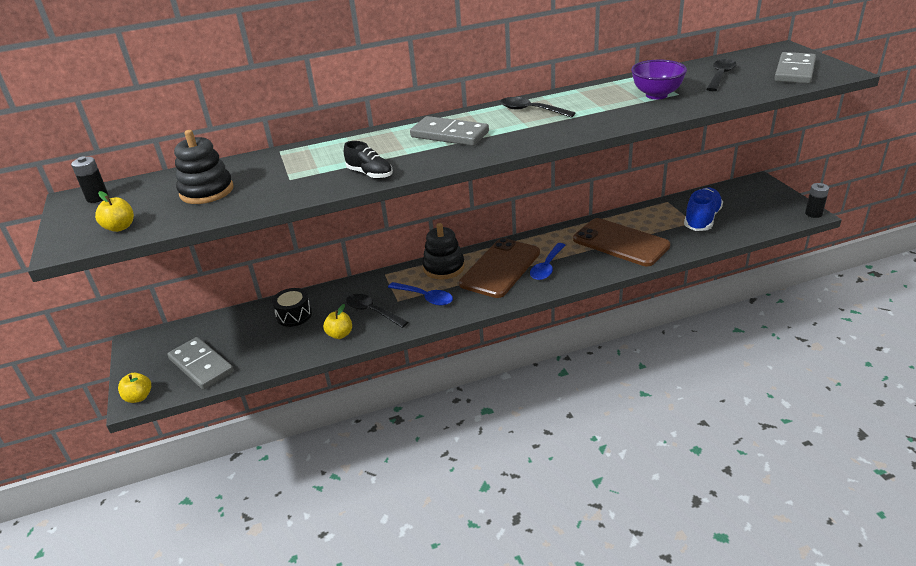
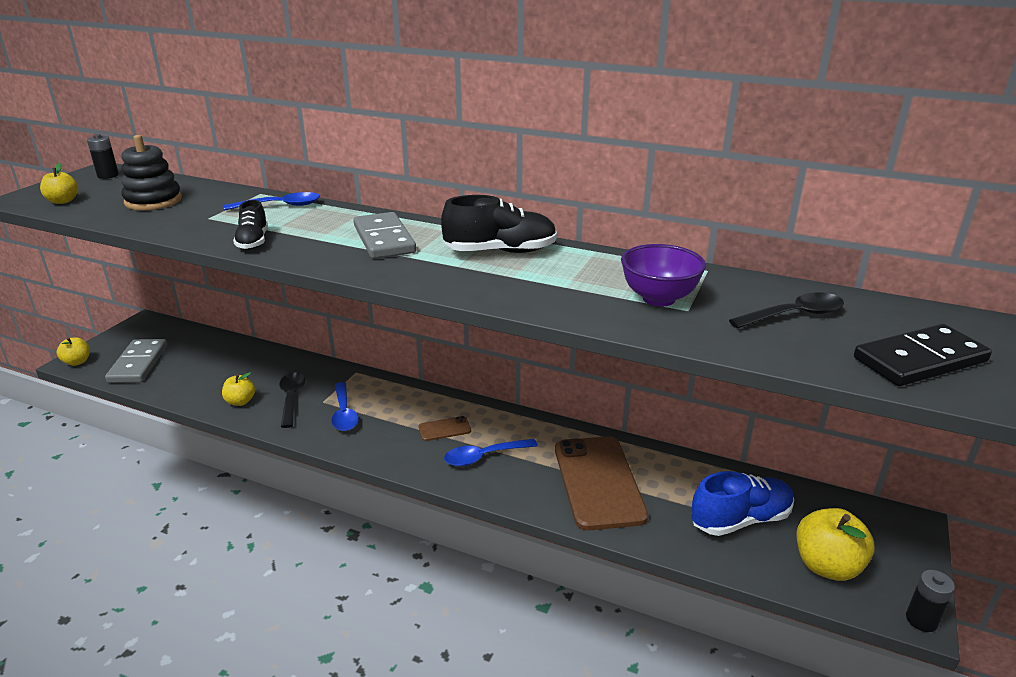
camera: 40 degrees right, 5 degrees down
(294, 315) = (246, 364): black drum -> none
(321, 150) = (280, 206): none -> blue spoon
(443, 267) = (404, 396): black stacking toy -> none
(500, 268) = (444, 429): brown phone -> brown phone, size x0.43
(531, 110) = (500, 251): black spoon -> black shoe
(758, 216) = (827, 566): none -> yellow apple
(794, 71) = (920, 360): grey domino -> black domino

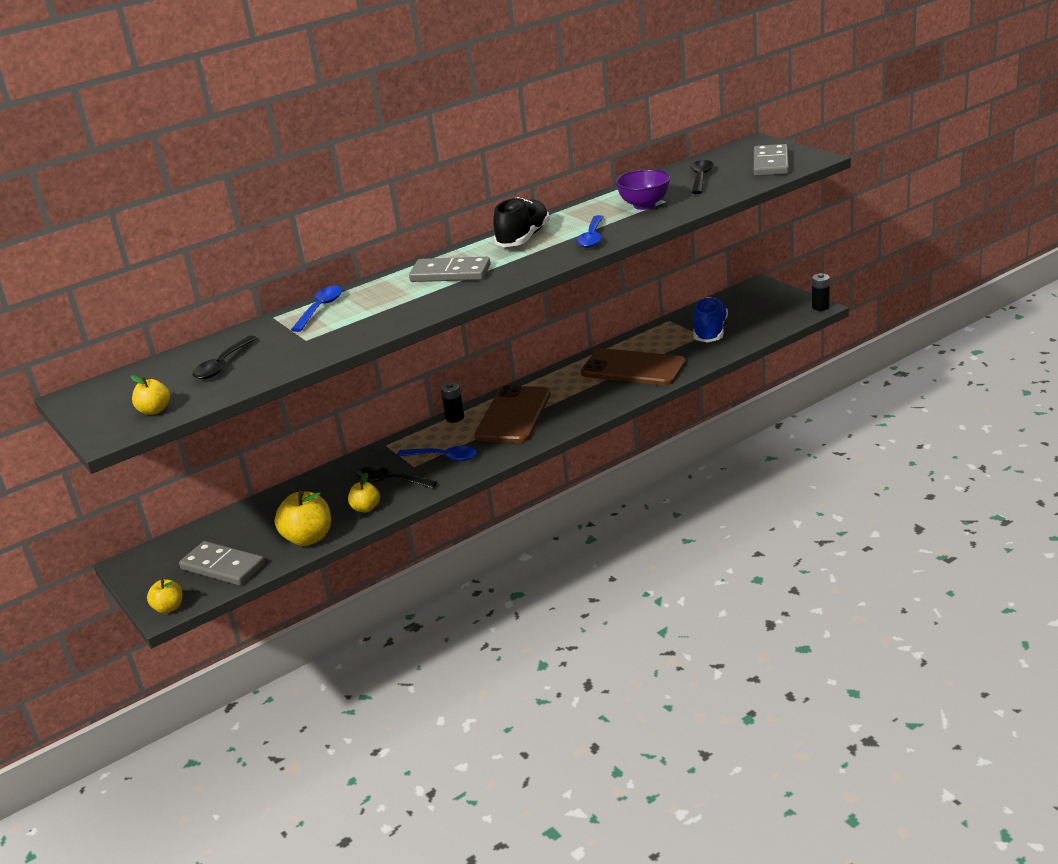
camera: 55 degrees left, 0 degrees up
(108, 175) = (100, 391): black battery -> black battery (455, 418)
(153, 201) = (222, 365): black stacking toy -> black spoon
(253, 242) = (389, 321): black shoe -> none
(444, 429) = (513, 415): brown phone -> brown phone, size x2.33
(484, 457) = (563, 405): blue spoon -> blue spoon (592, 238)
(827, 566) = (766, 318): yellow apple -> yellow apple (308, 538)
(920, 360) = (771, 164): black domino -> grey domino

